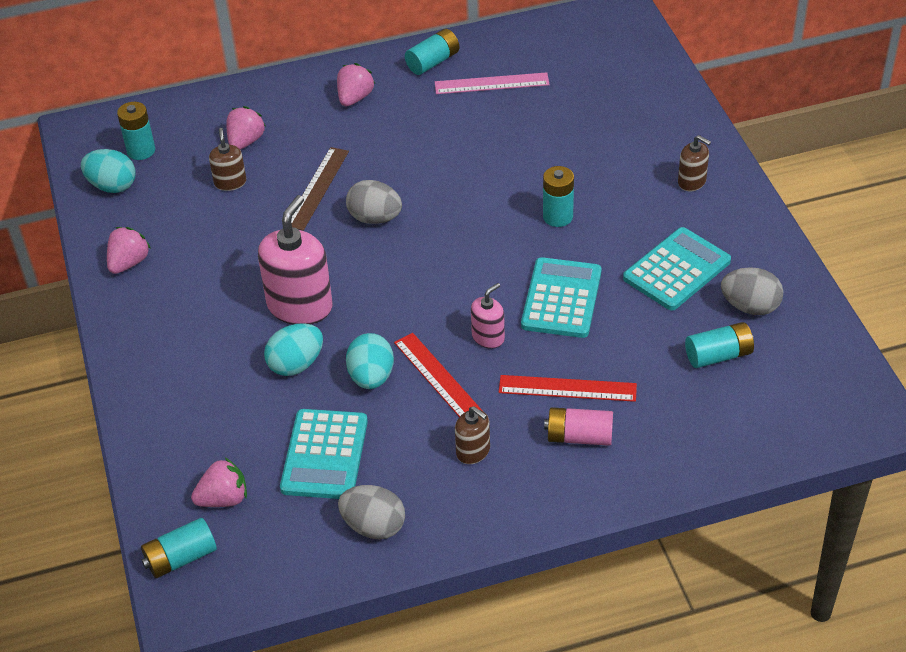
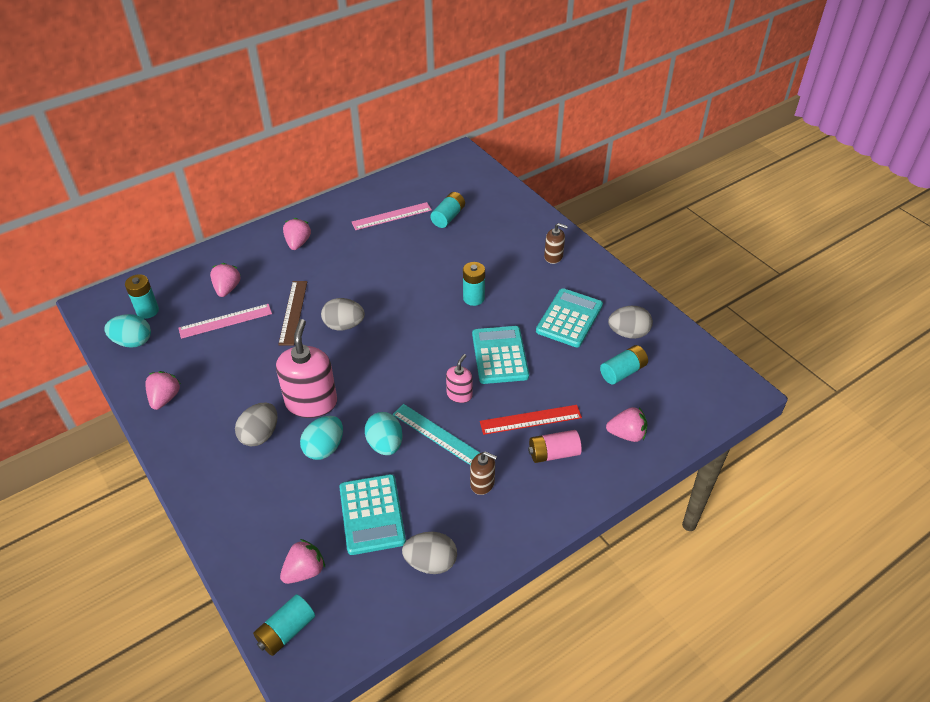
camera: 20 degrees left, 0 degrees up
(225, 331) = (260, 435): none -> grey egg
(230, 182) = (225, 321): brown soap dispenser -> pink ruler
(433, 62) = (345, 209): turquoise battery -> turquoise battery (448, 217)
(439, 379) = (436, 434): red ruler -> turquoise ruler
(686, 435) = (626, 434): none -> pink strawberry

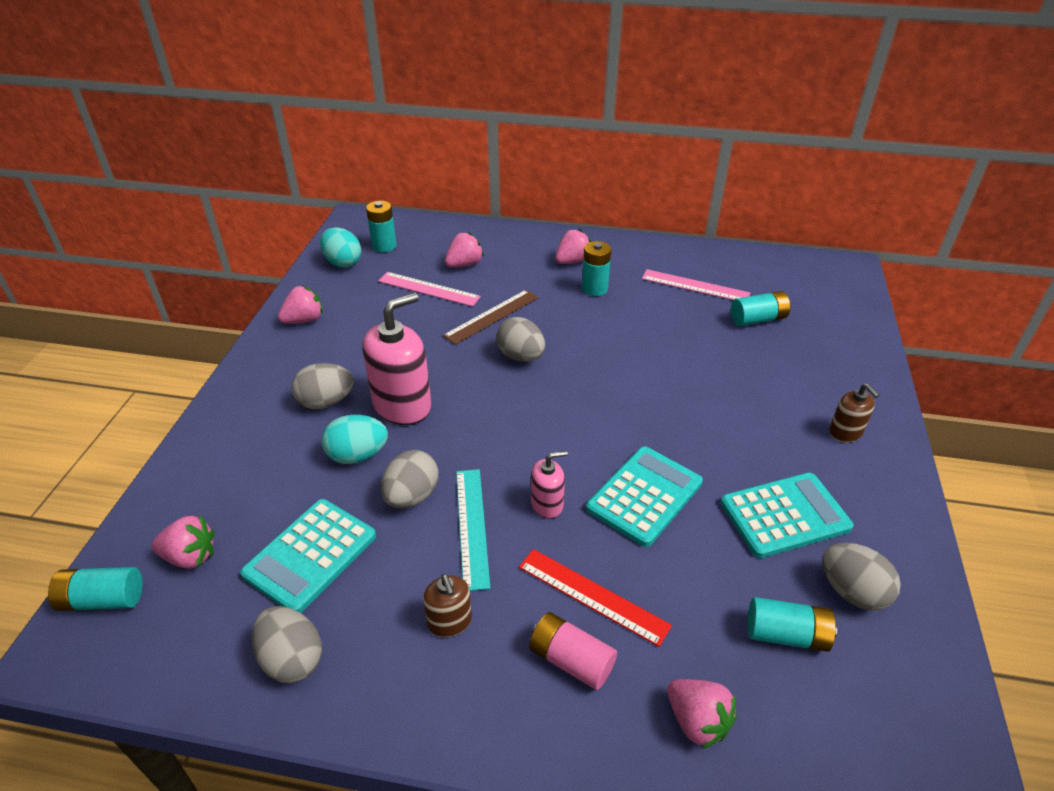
camera: 45 degrees right, 5 degrees down
(385, 444) = (412, 496): turquoise egg -> grey egg
(473, 298) = (688, 416): turquoise battery -> turquoise battery (594, 289)

